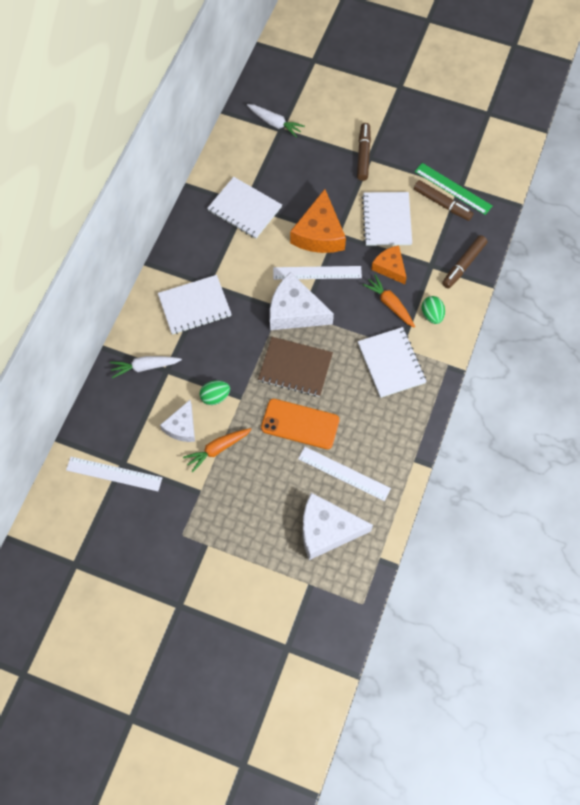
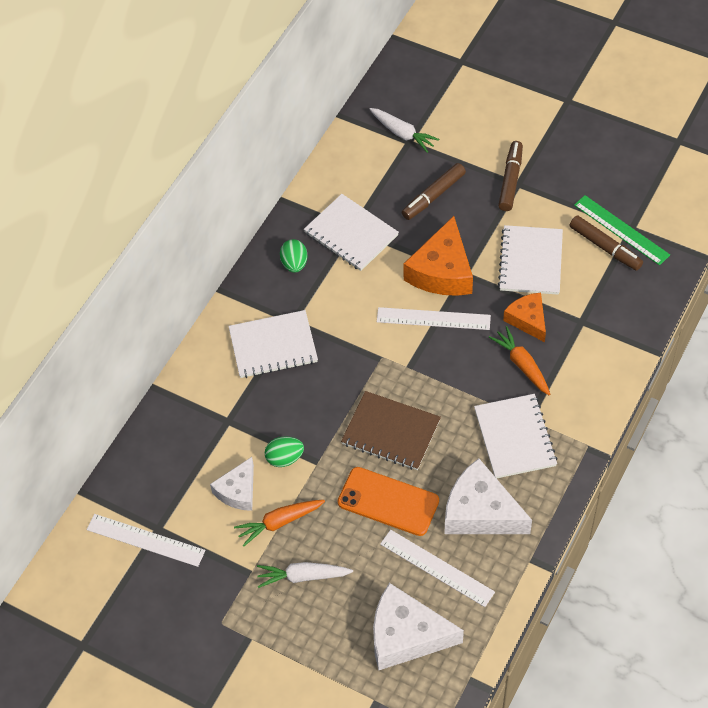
camera: 10 degrees right, 10 degrees down
(145, 367) = (201, 414): white carrot -> white carrot (303, 576)
(295, 311) = (399, 363): white cheese -> white cheese (480, 511)
(432, 315) = (575, 383): green egg -> green egg (294, 264)
(463, 265) = (623, 324): brown marker -> brown marker (433, 196)

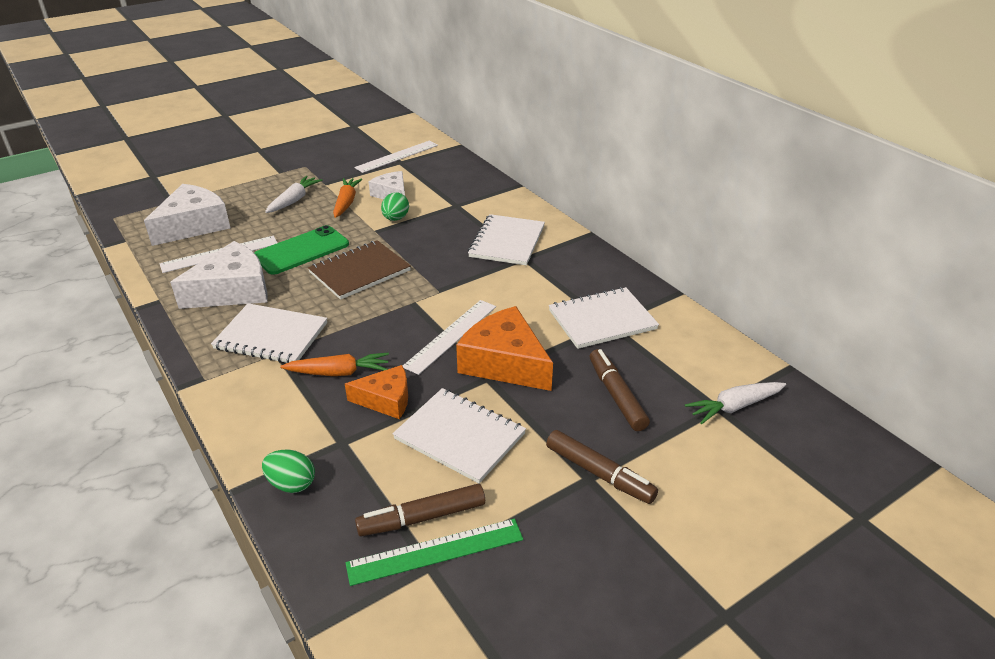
camera: 115 degrees right, 20 degrees down
(294, 264) = (589, 276): green egg -> green egg (291, 484)
(388, 501) = (301, 250): orange phone -> green phone

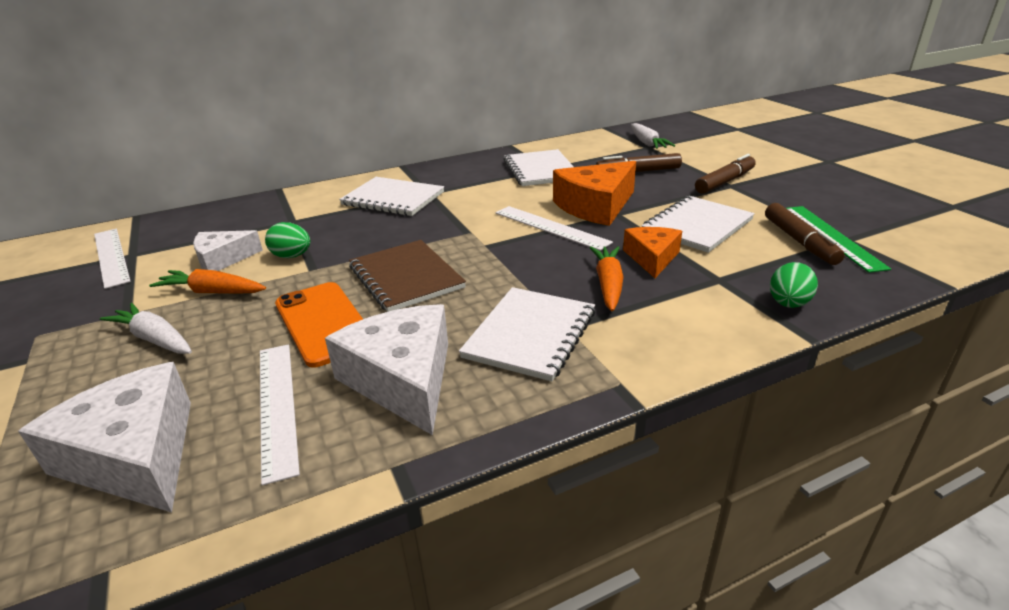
camera: 80 degrees left, 5 degrees down
(301, 250) = (324, 323): green phone -> orange phone

